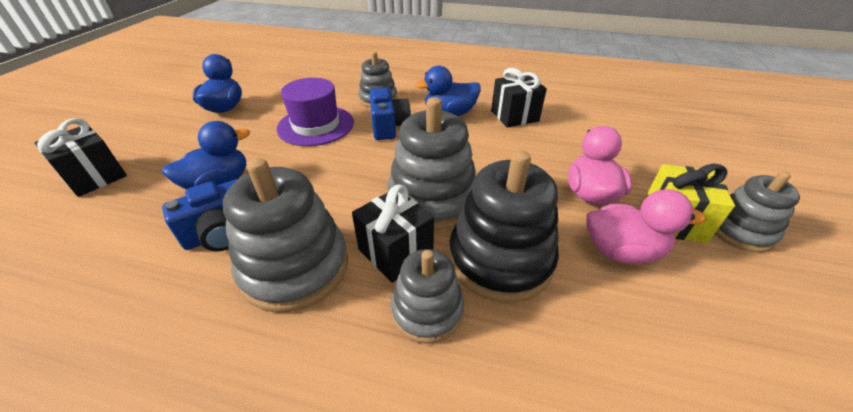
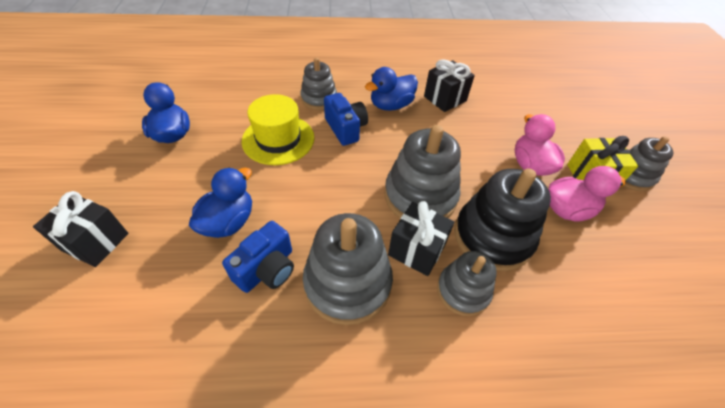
camera: 20 degrees left, 10 degrees up
(316, 125) = (278, 139): purple hat -> yellow hat

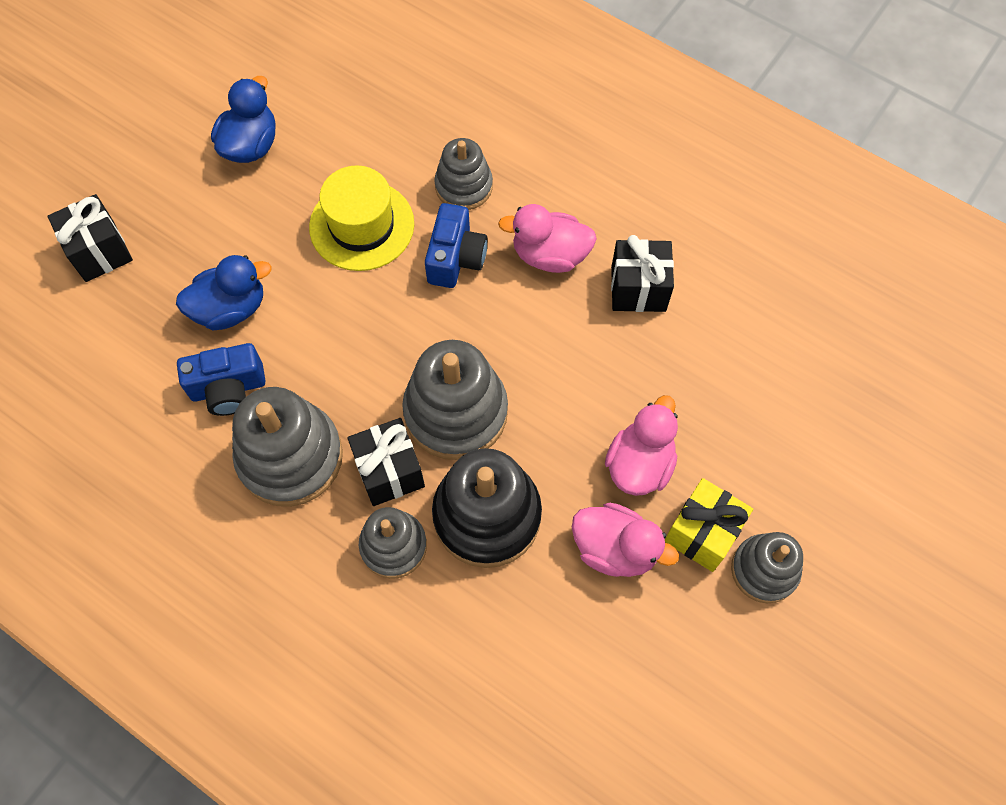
camera: 40 degrees right, 15 degrees up
(391, 105) = (550, 255): blue duck -> pink duck

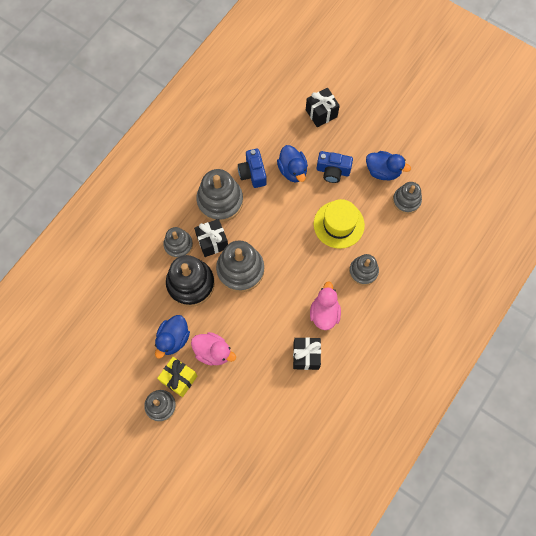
camera: 90 degrees right, 5 degrees up
(319, 109) = (406, 201): none -> grey stacking toy
(455, 258) = (321, 268): blue camera -> blue camera (333, 171)
(615, 549) = (173, 339): pink duck -> blue duck

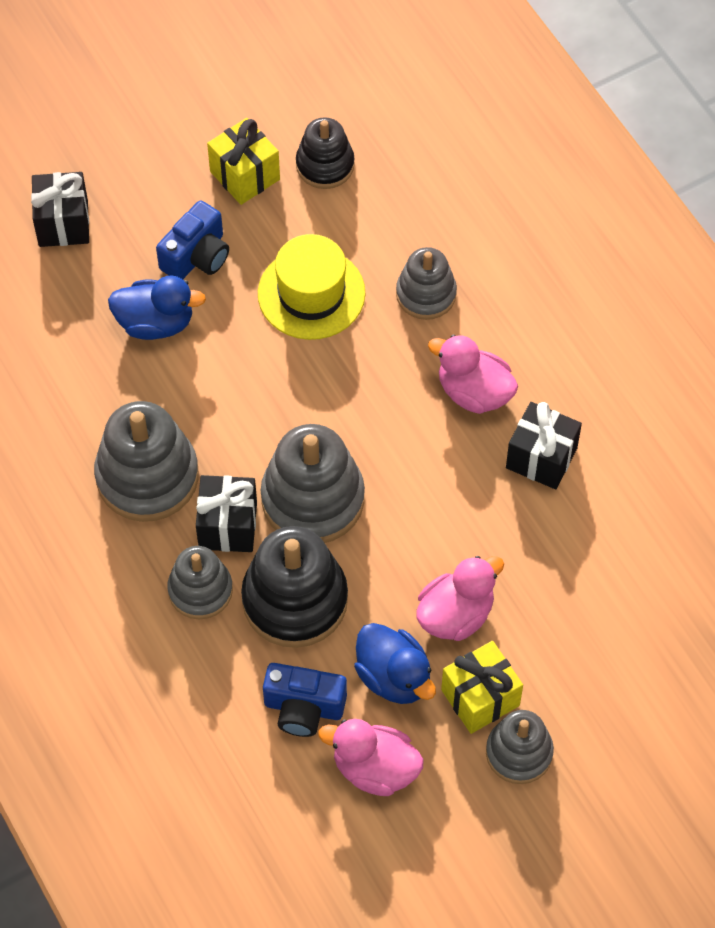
camera: 65 degrees left, 10 degrees down
(129, 349) = (375, 768): none -> pink duck
(253, 173) = (121, 394): blue camera -> blue camera (303, 708)
(383, 171) = (245, 175): blue duck -> yellow gift
(406, 201) = (325, 165): grey stacking toy -> black stacking toy

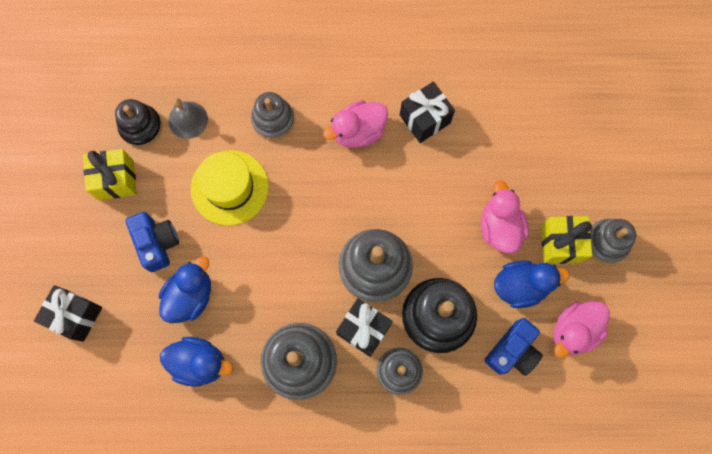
camera: 60 degrees left, 15 degrees up
(83, 374) = (199, 363): none -> blue duck
(366, 207) = (188, 120): none -> grey bell

